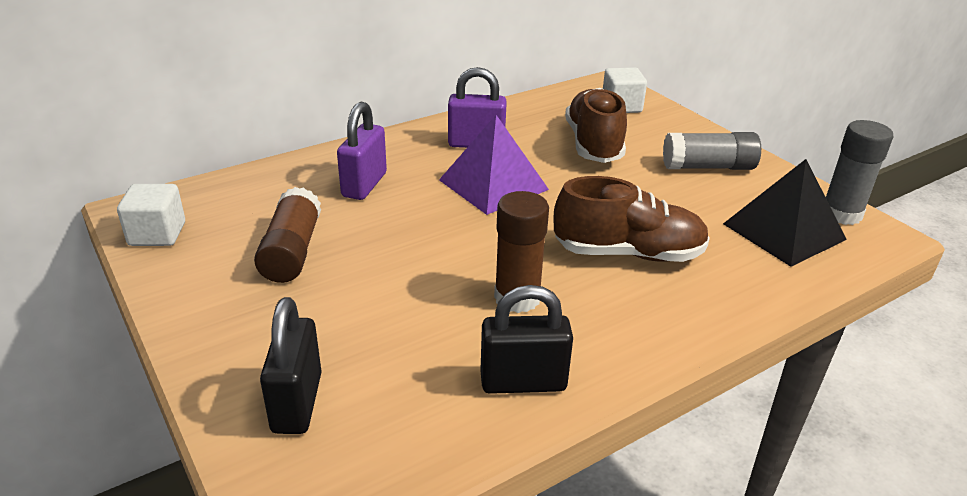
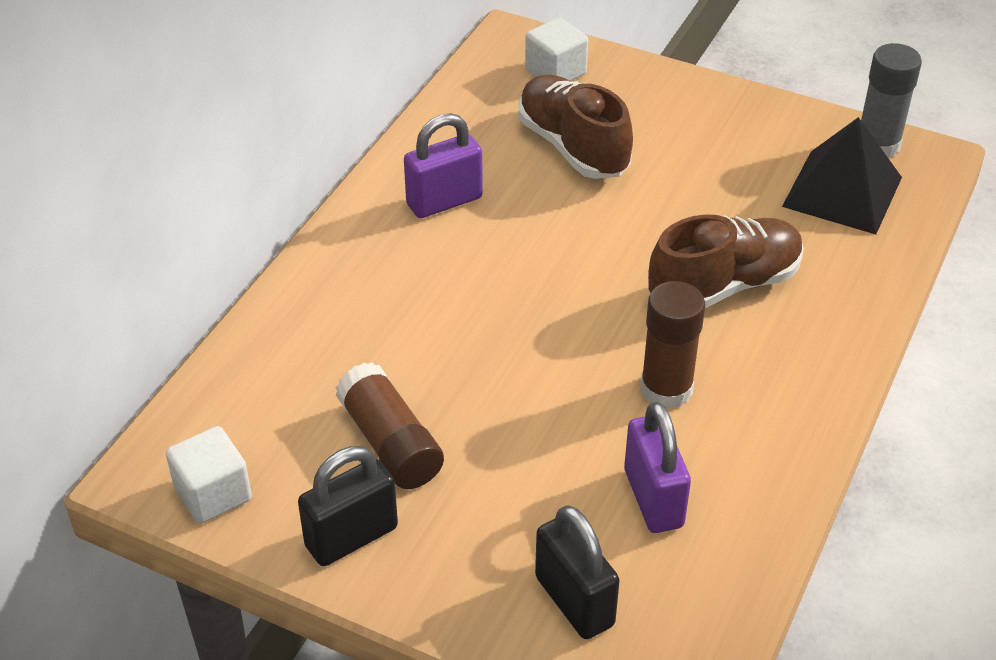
camera: 30 degrees left, 10 degrees up
(364, 185) = (376, 318): purple padlock -> purple padlock (653, 498)
(493, 184) = (517, 254): purple pyramid -> none
(523, 382) = (748, 477): black padlock -> black padlock (351, 537)
(708, 167) = (714, 131): grey glue stick -> none

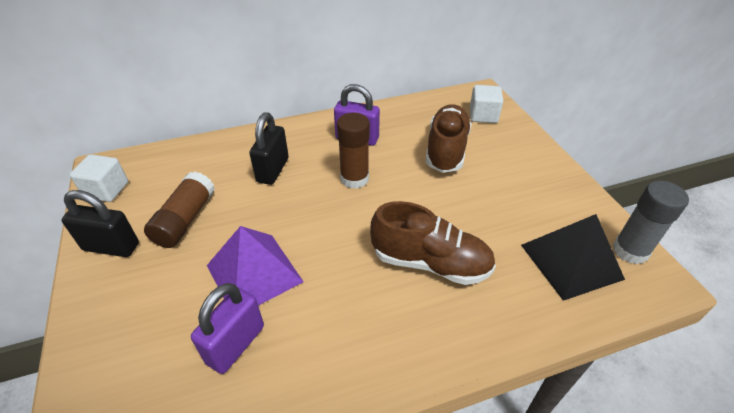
camera: 45 degrees right, 0 degrees up
(566, 429) = (254, 273): none -> purple pyramid
(574, 601) = (125, 363): black padlock -> black padlock (273, 170)
(666, 389) = (325, 292): brown glue stick -> brown glue stick (354, 178)

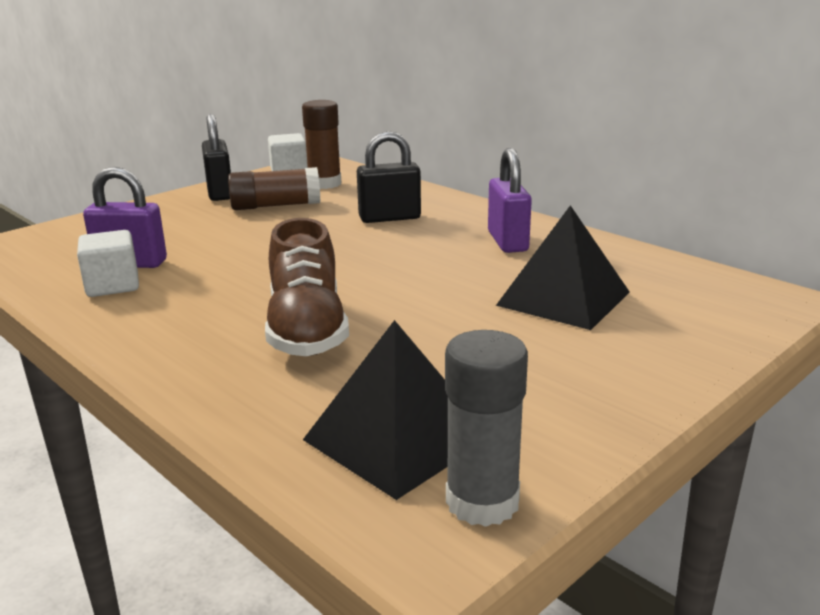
camera: 65 degrees right, 20 degrees down
(254, 273) = (224, 248): purple pyramid -> none
(354, 178) = (423, 257): brown glue stick -> brown glue stick (324, 184)
(446, 150) = (563, 298): brown shoe -> black pyramid
(483, 115) = (706, 309): white cube -> white cube (113, 286)

